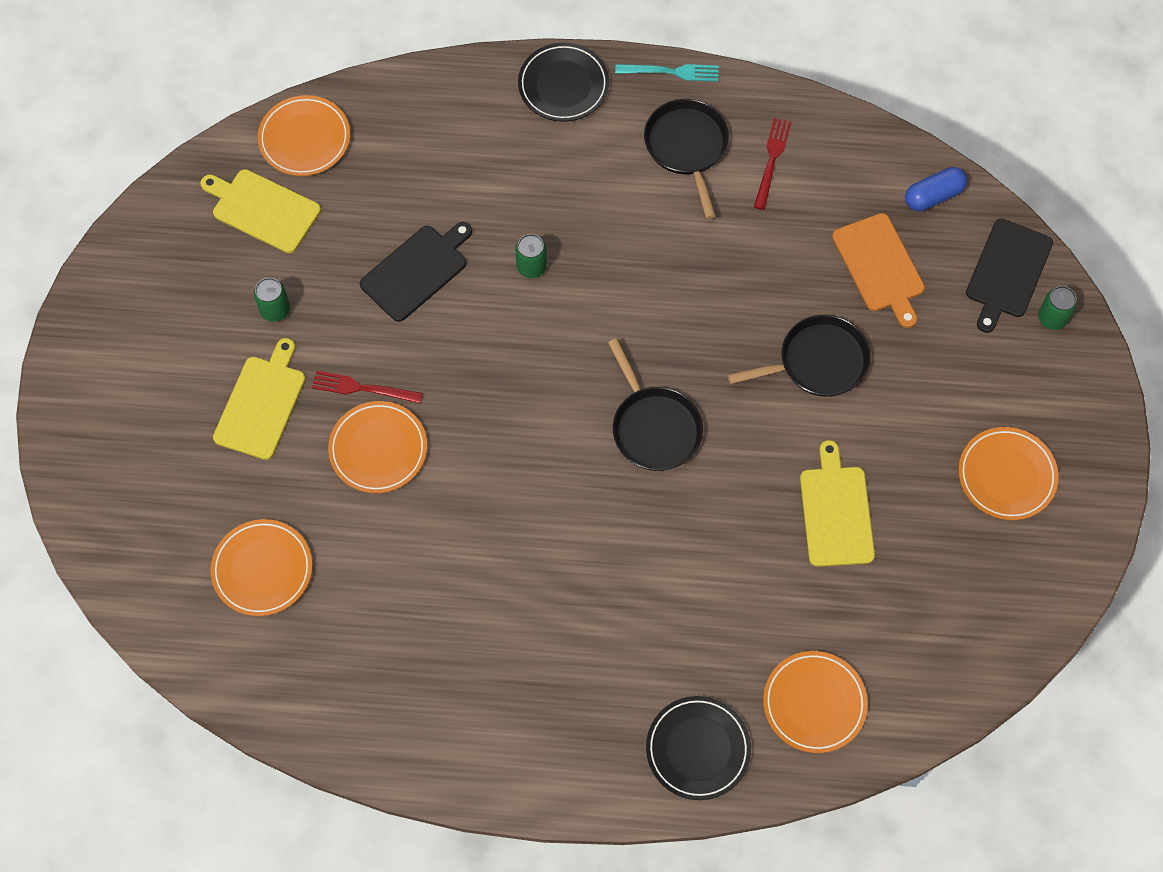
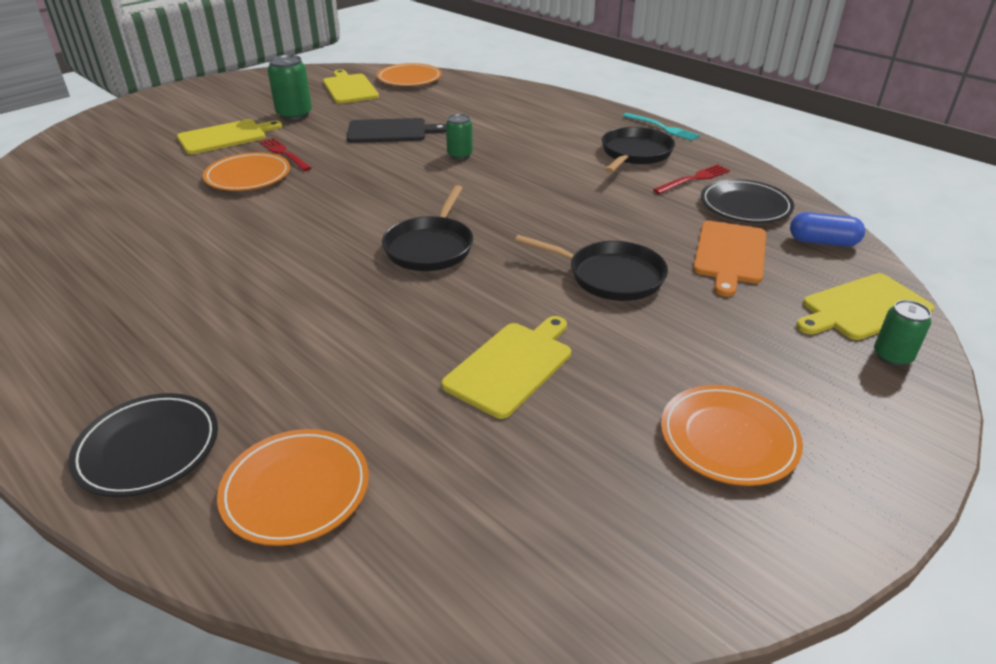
camera: 40 degrees right, 30 degrees down
(262, 569) = (99, 187): orange plate -> none
(275, 310) = (294, 114): green can -> green can, size x1.57
(563, 85) = (583, 110): black plate -> black plate (745, 206)
(1007, 272) = (863, 308): black cutting board -> yellow cutting board

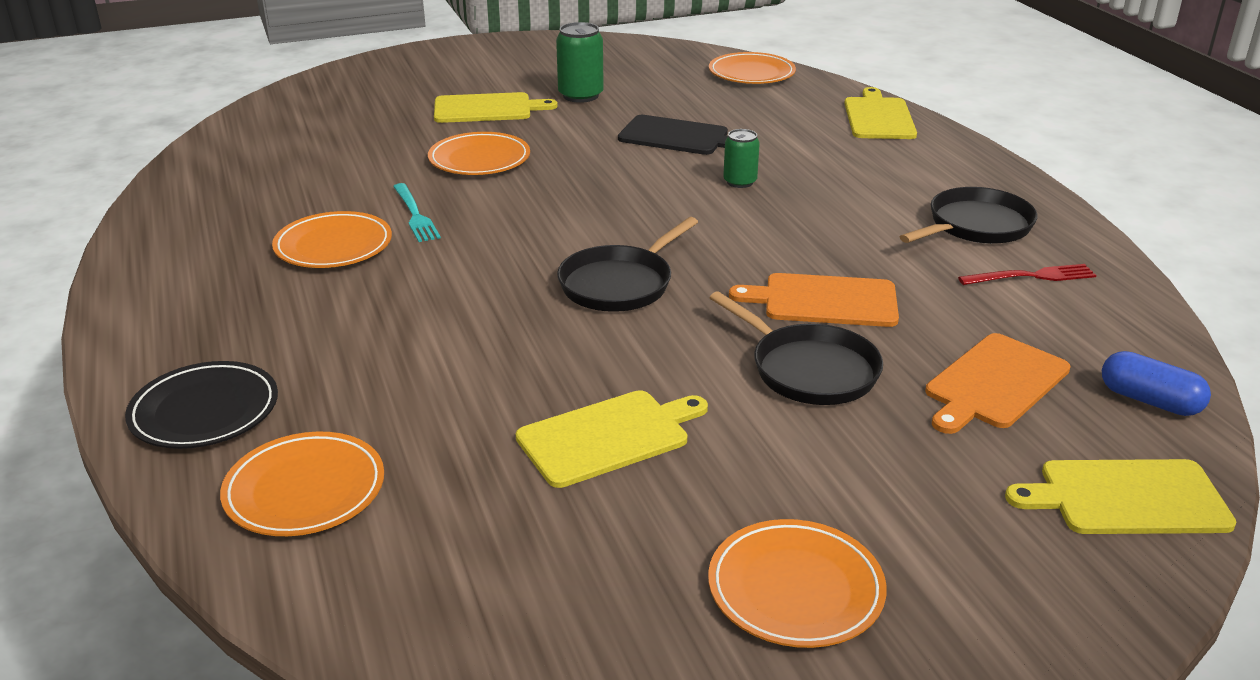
camera: 25 degrees right, 5 degrees down
(170, 271) = (333, 246): none -> orange plate
(284, 153) = (536, 141): red fork -> none
(349, 88) = (668, 73): yellow cutting board -> yellow cutting board (878, 117)
(581, 225) = (824, 301): none -> orange cutting board
(662, 128) = (1048, 199): turquoise fork -> turquoise fork (415, 215)
(745, 206) = (1076, 327): black plate -> none
(892, 356) = (1111, 566): green can -> none

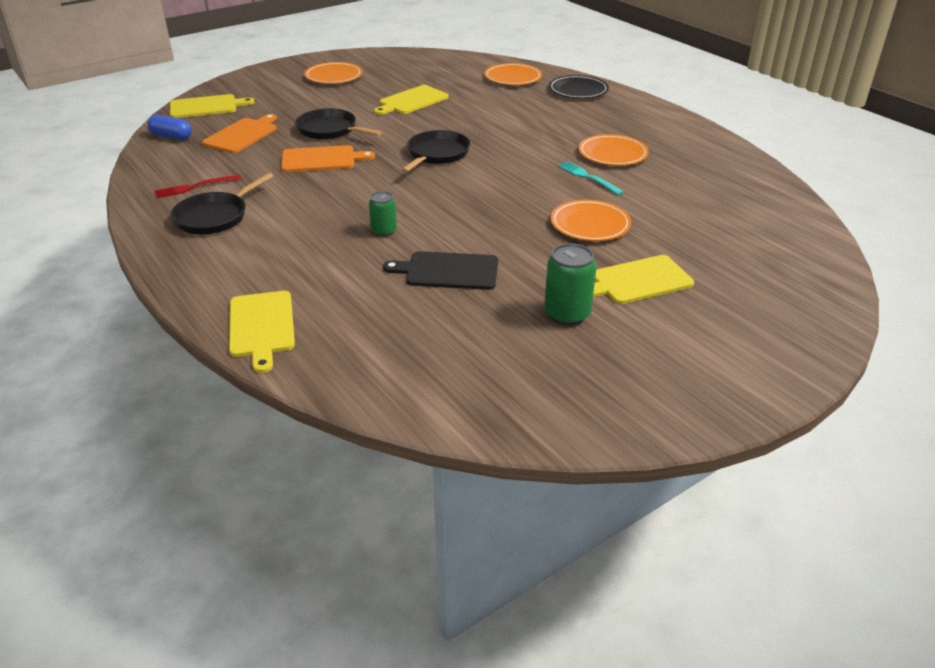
camera: 165 degrees right, 5 degrees up
(751, 73) = (401, 386): orange plate -> none

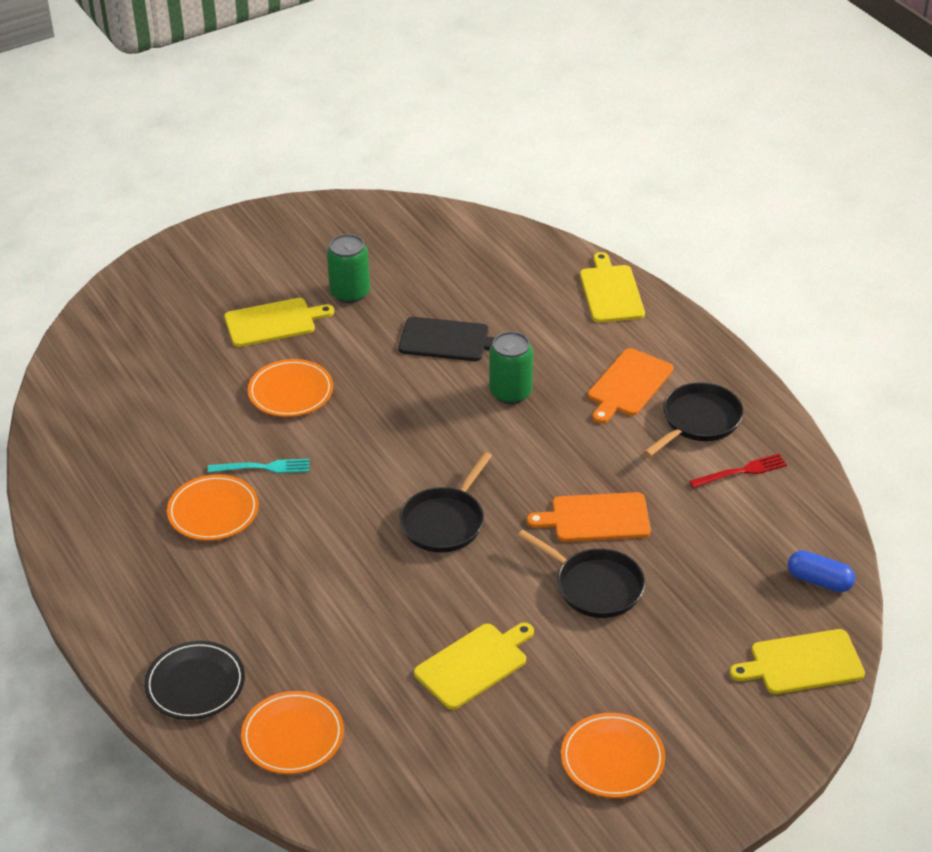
camera: 175 degrees left, 5 degrees up
(242, 135) = (719, 580): orange cutting board -> orange cutting board (628, 385)
(384, 231) = (510, 392): green can -> green can, size x1.57
(588, 177) = (263, 467): turquoise fork -> turquoise fork turned 60 degrees counterclockwise

